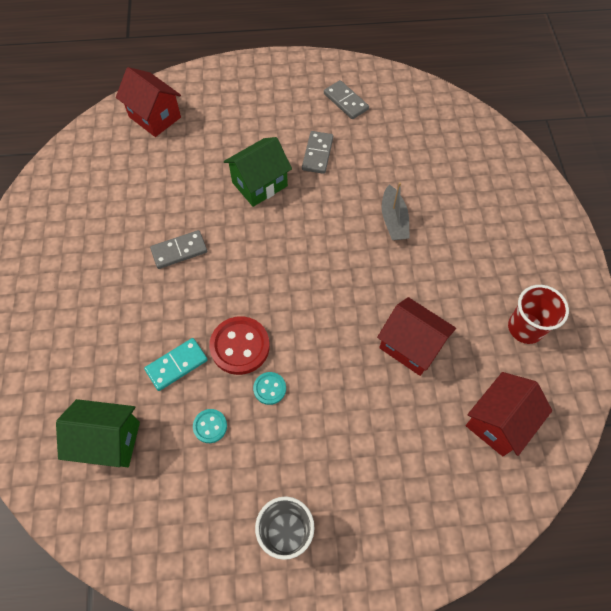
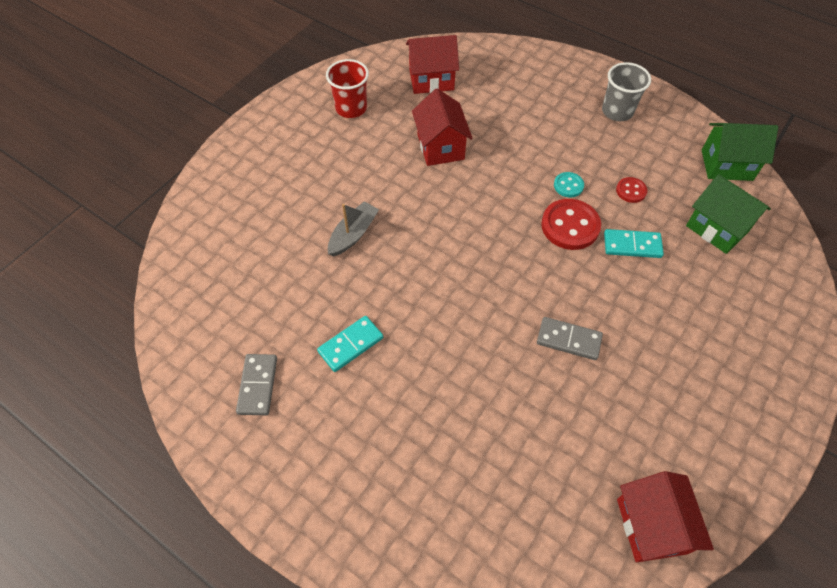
camera: 140 degrees left, 5 degrees down
(155, 117) = (486, 541): red house -> red house (651, 526)
(210, 426) = (631, 191): turquoise button -> red button
(259, 184) = (437, 353): green house -> green house (726, 165)
(317, 154) = (350, 345): grey domino -> turquoise domino

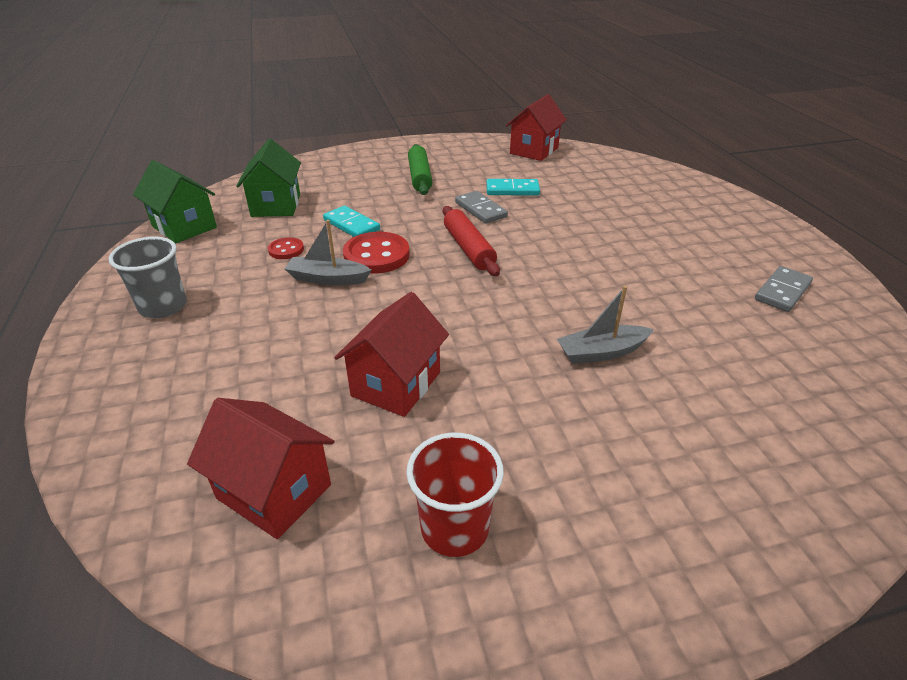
camera: 140 degrees left, 20 degrees down
(350, 345) = (670, 278): turquoise domino -> turquoise domino (512, 190)
(521, 278) = (468, 248): none -> red rolling pin
(568, 185) = (327, 279): turquoise button -> grey boat
(682, 358) = (420, 177): none -> green rolling pin

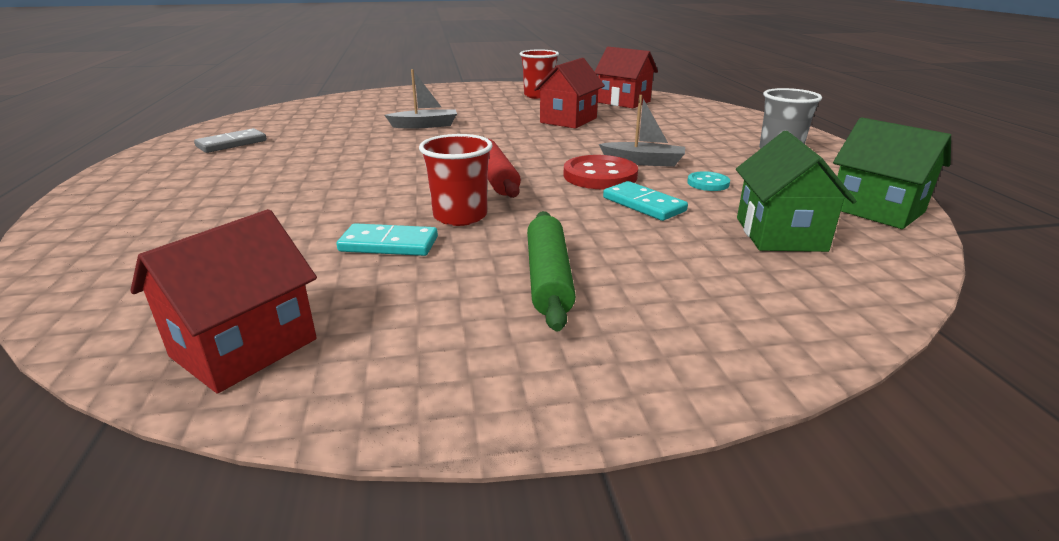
camera: 175 degrees left, 10 degrees down
(286, 250) = (708, 183): red button -> turquoise button
(480, 210) = (460, 216): grey domino -> red cup

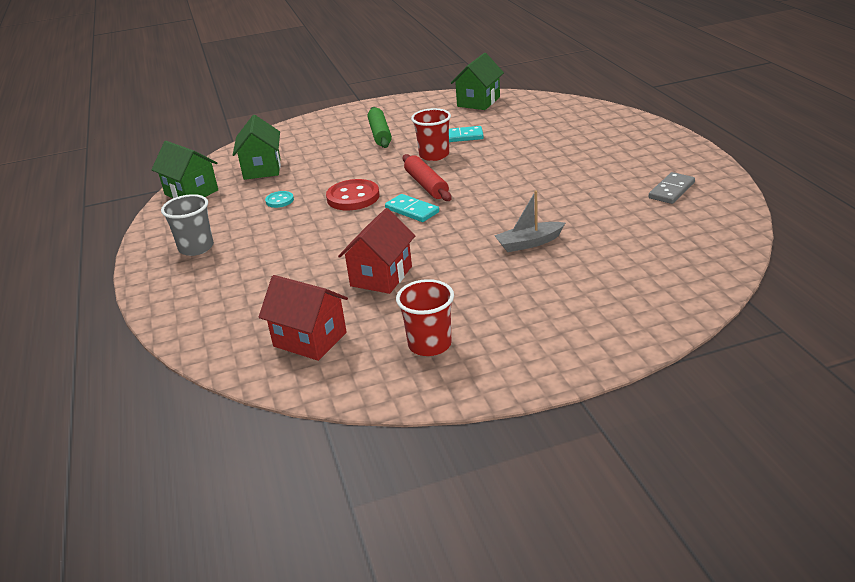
camera: 175 degrees right, 5 degrees up
(244, 348) = (478, 102): red house -> green house
(643, 162) = (317, 217): grey boat -> none
(643, 204) = (328, 177): turquoise domino -> turquoise domino (412, 210)

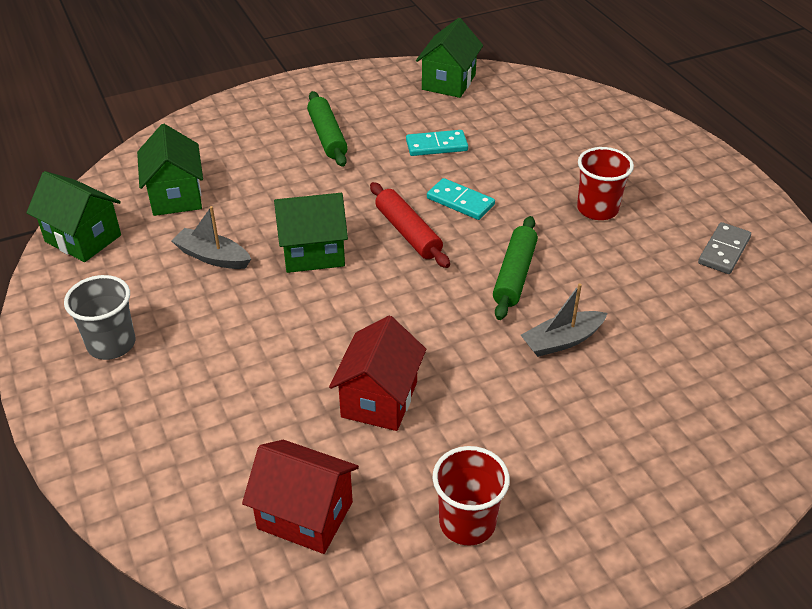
camera: 10 degrees left, 10 degrees up
(279, 200) = (212, 257): turquoise button -> grey boat
(353, 197) = (313, 253): red button -> green house
(412, 210) = (398, 279): turquoise domino -> turquoise domino (460, 201)
(434, 155) = (408, 178): red cup -> red cup (597, 209)
(501, 207) = (515, 275): none -> green rolling pin

